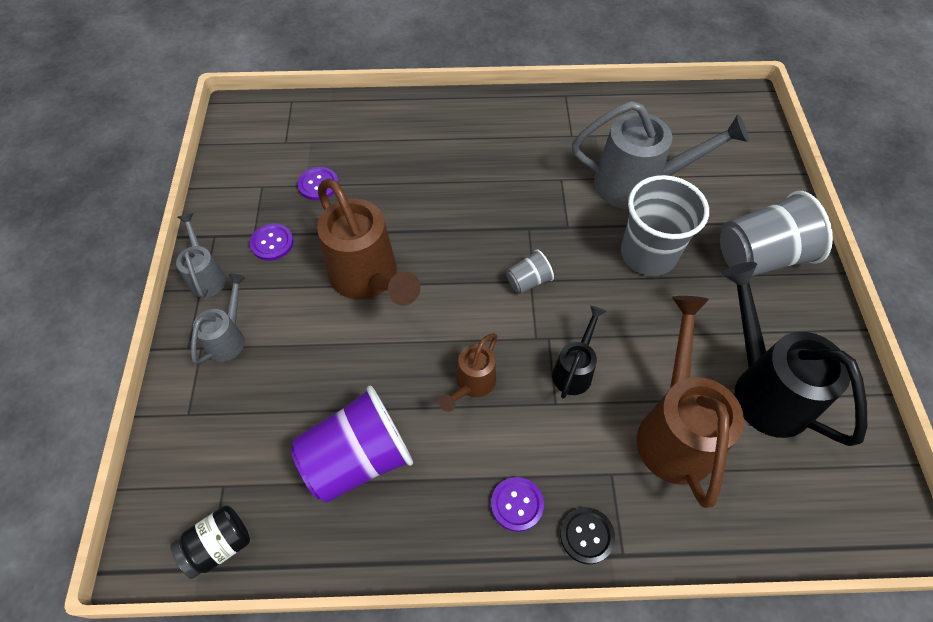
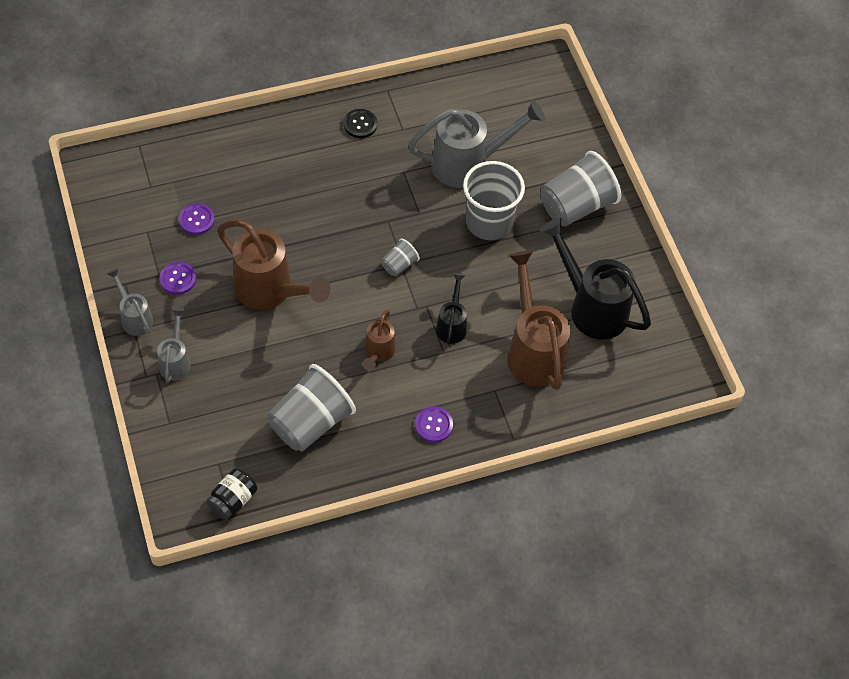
camera: 20 degrees left, 0 degrees up
(358, 459) = (310, 423): purple cup -> grey cup
(586, 536) = (486, 433): black button -> black button (360, 124)

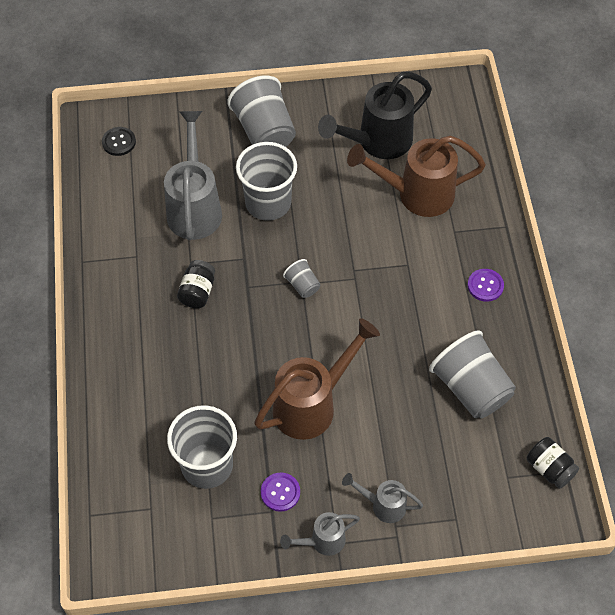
camera: 75 degrees left, 0 degrees up
(196, 220) = (207, 465): purple button -> grey cup
(360, 124) = (120, 293): black button -> black button (119, 142)
(373, 182) = (197, 292): none -> black jar
(378, 353) = (400, 319): brown watering can -> none
(452, 325) = (379, 253): black watering can -> none

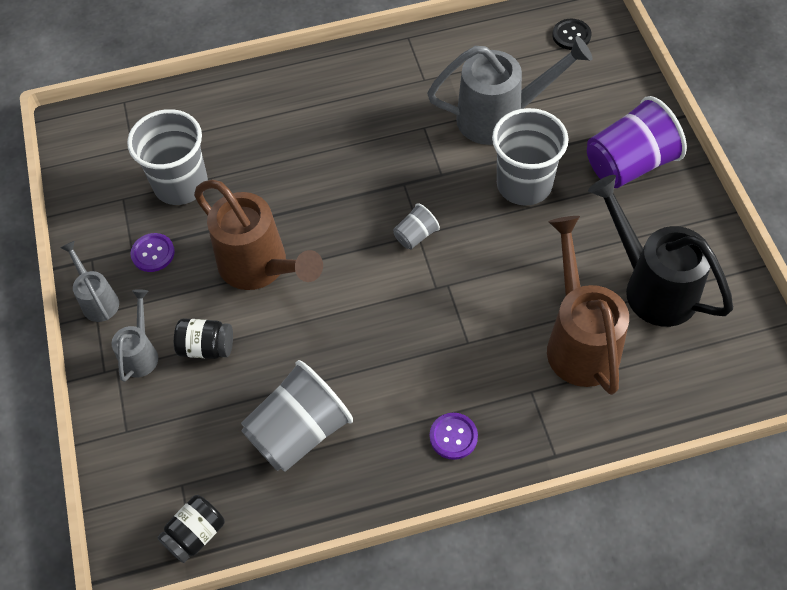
camera: 85 degrees right, 0 degrees up
(197, 292) = (388, 140): black jar -> black jar (206, 347)
(264, 132) = (629, 164): grey cup -> purple cup

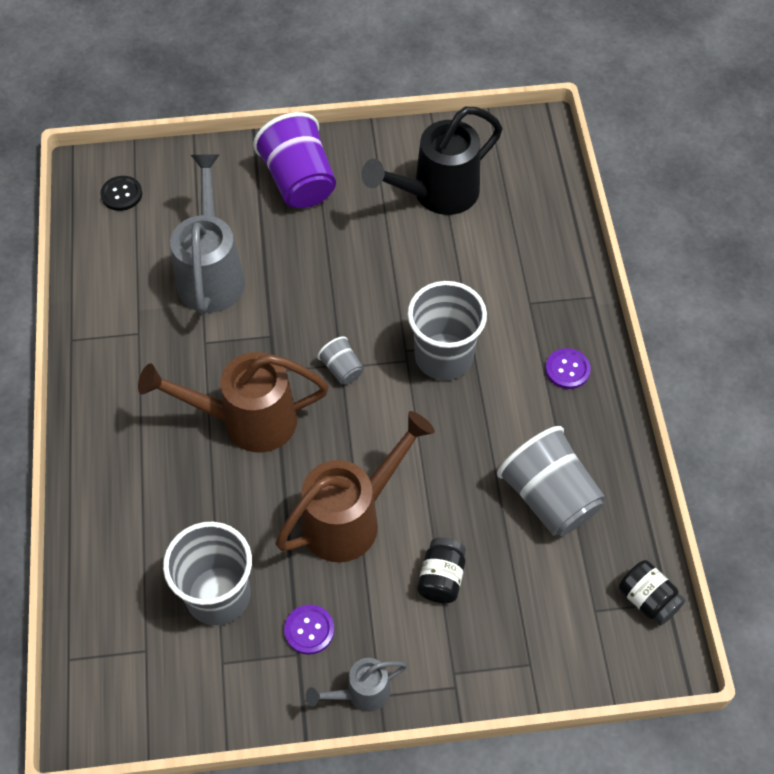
camera: 85 degrees left, 0 degrees up
(141, 353) = (438, 646): grey watering can -> none
(524, 184) = (301, 268): grey cup -> grey cup (444, 357)
(579, 341) = (484, 257): brown watering can -> brown watering can (247, 420)

